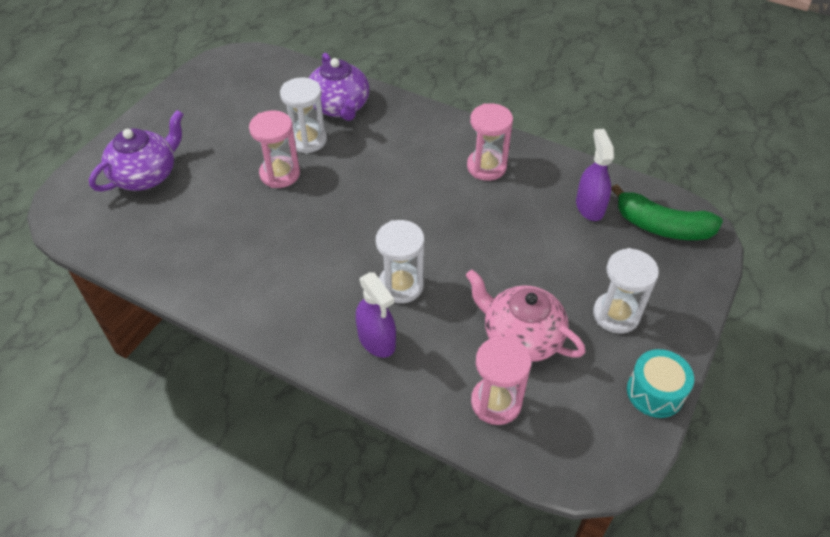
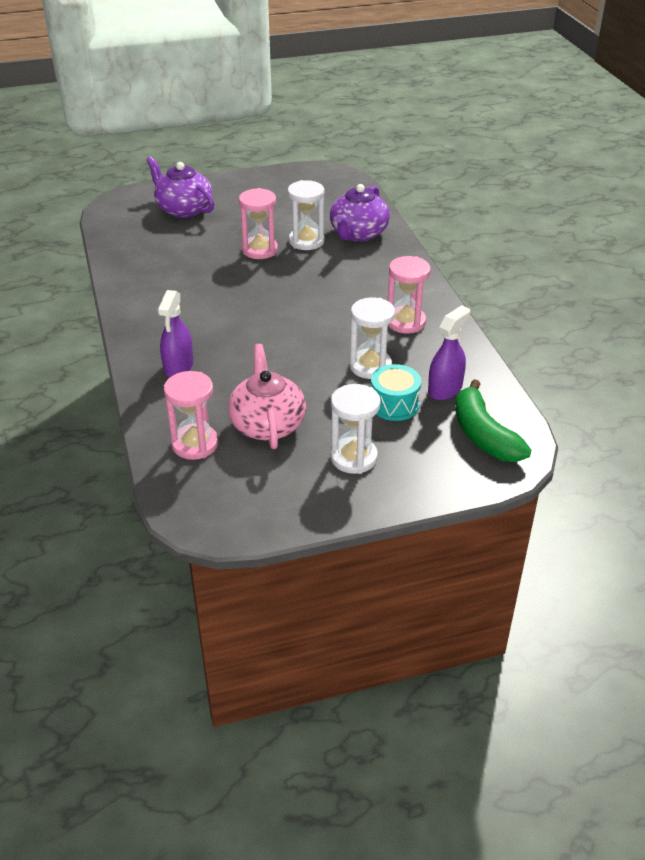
camera: 45 degrees right, 10 degrees down
(146, 175) = (183, 209): purple teapot -> purple teapot turned 135 degrees counterclockwise
(401, 285) = (237, 350): white hourglass -> white hourglass (370, 366)
(655, 392) = (305, 515): turquoise drum -> turquoise drum (394, 404)

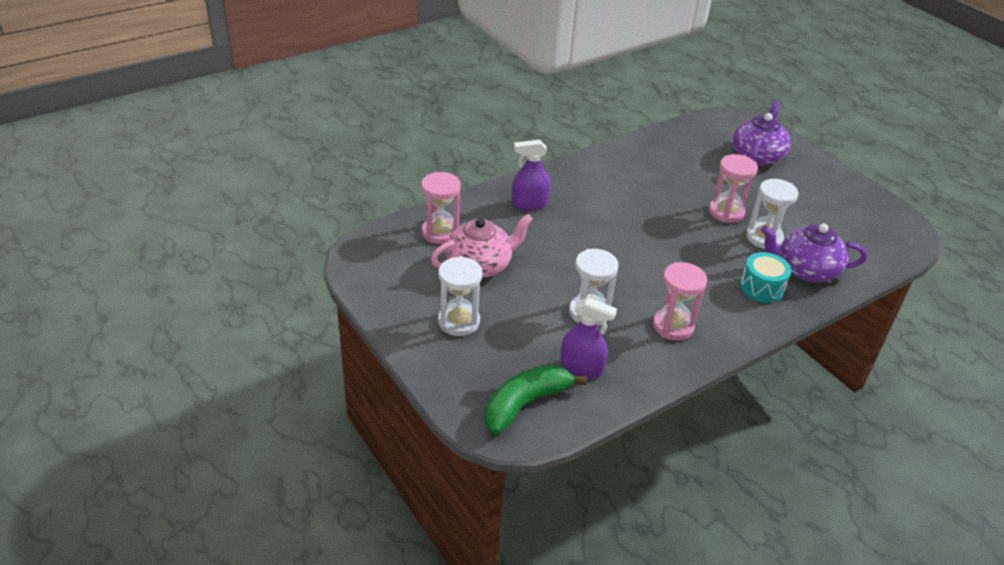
camera: 70 degrees right, 0 degrees up
(394, 404) = (541, 336): turquoise drum -> turquoise drum (761, 287)

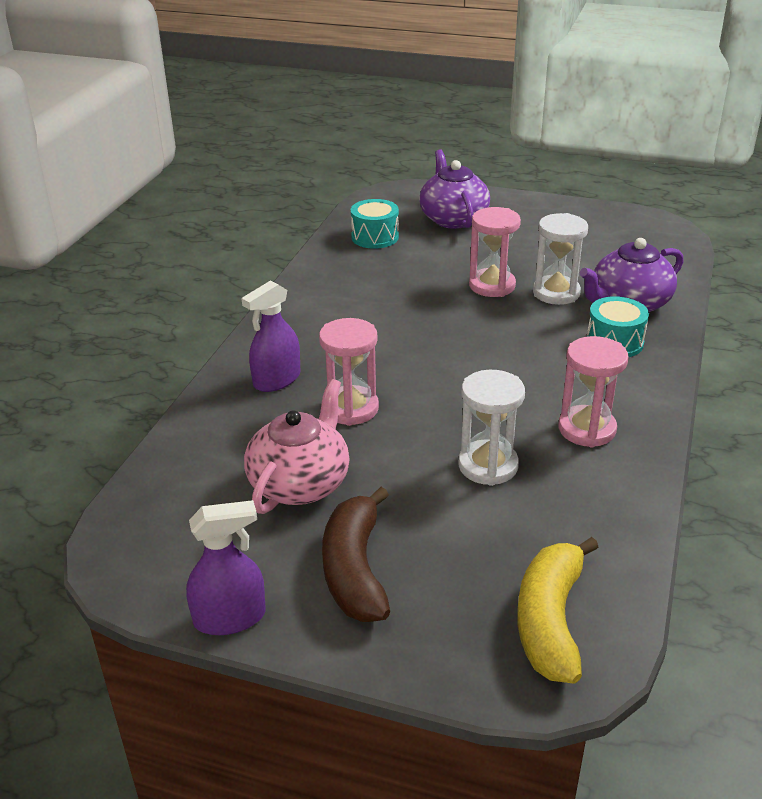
camera: 35 degrees left, 5 degrees down
(440, 232) = (204, 471): pink hourglass -> pink hourglass (351, 408)
(459, 322) = (355, 570): white hourglass -> brown banana
(525, 404) = (550, 621): green banana -> yellow banana
(581, 368) = (556, 535): purple spray bottle -> purple spray bottle (230, 618)
(688, 144) = (375, 237): none -> turquoise drum

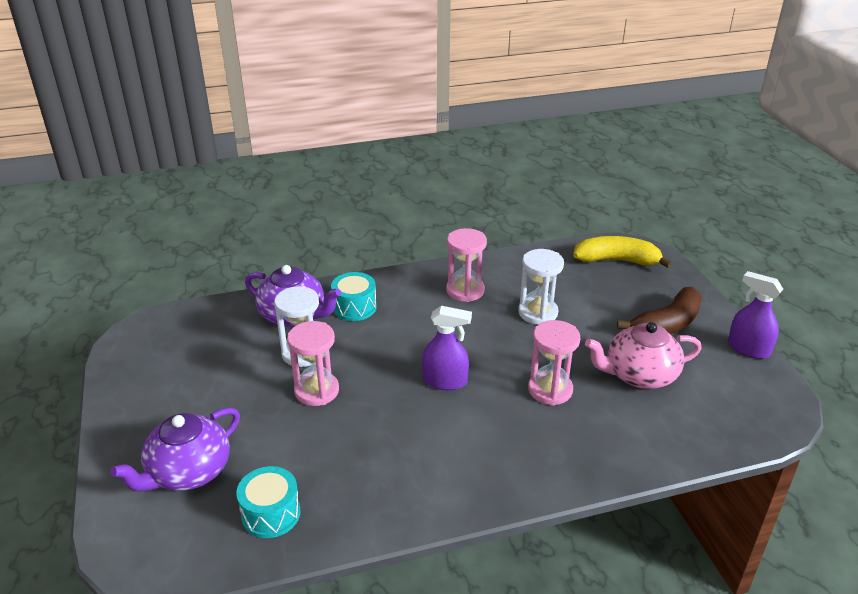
camera: 125 degrees left, 0 degrees up
(276, 380) = (562, 445): purple spray bottle -> purple spray bottle (445, 381)
(550, 621) = (617, 260): yellow banana -> yellow banana turned 150 degrees counterclockwise

